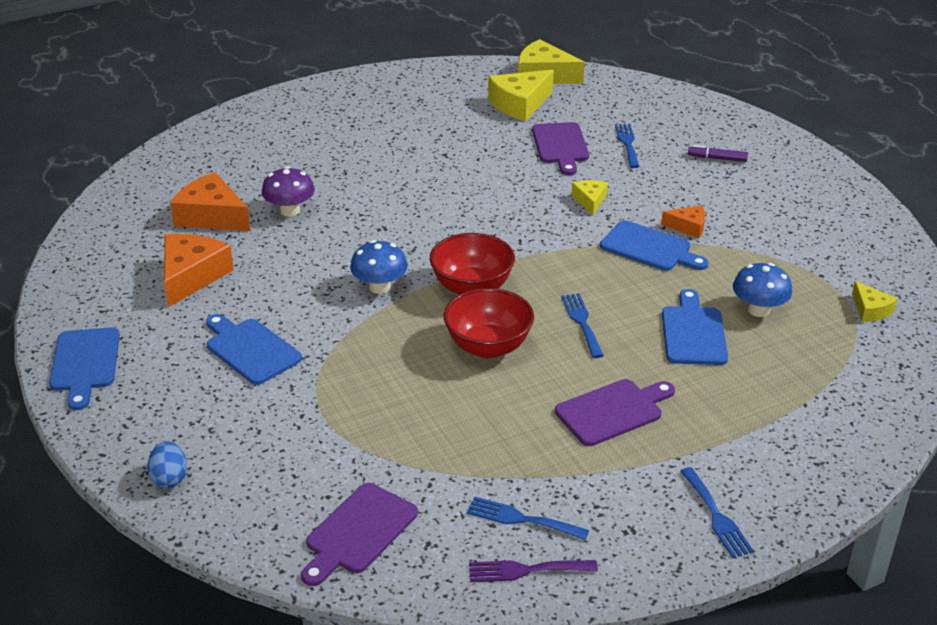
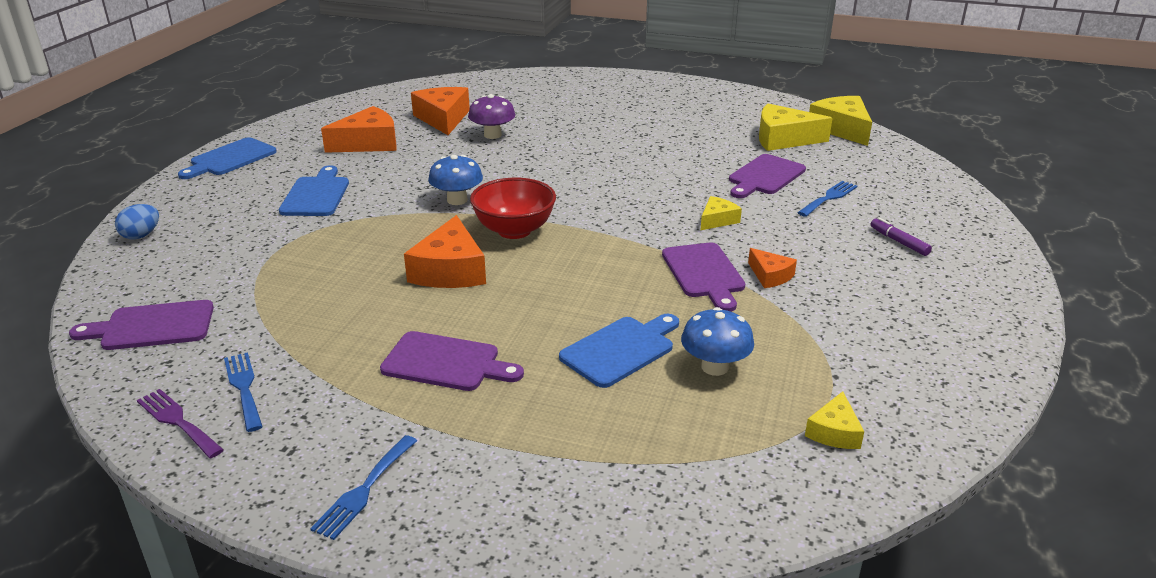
camera: 45 degrees right, 5 degrees down
(488, 347) = (450, 270): red bowl -> orange cheese
(582, 322) = (546, 292): blue fork -> none
(649, 248) = (704, 273): blue cutting board -> purple cutting board

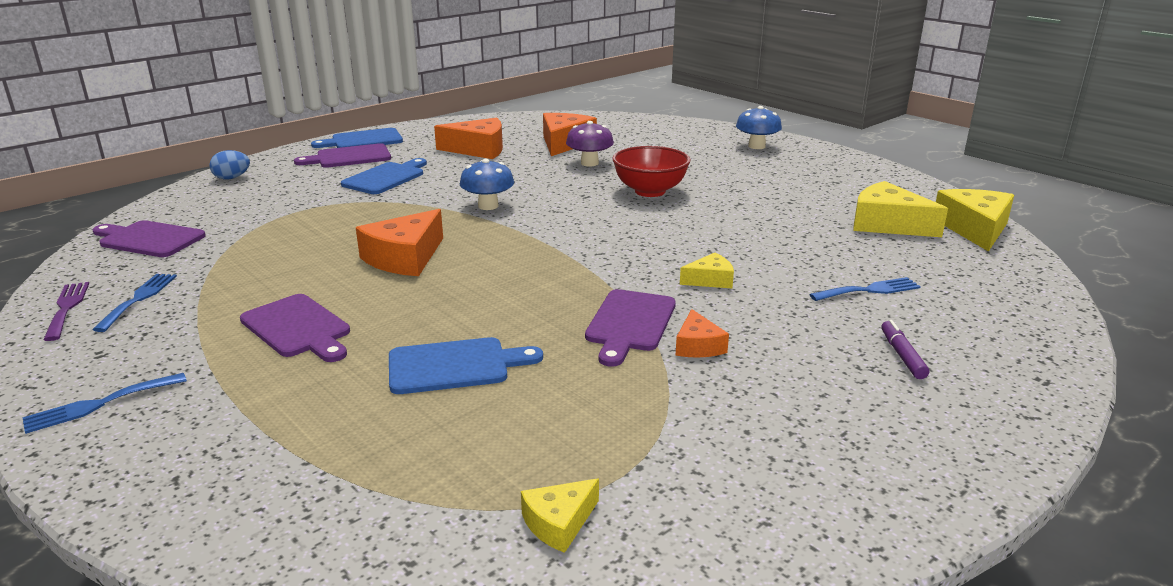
camera: 30 degrees right, 5 degrees down
(514, 230) = (502, 241): red bowl -> red bowl (650, 191)
(714, 367) = (521, 412): blue mushroom -> blue mushroom (756, 146)
(764, 176) = (818, 253): purple cutting board -> purple cutting board (349, 157)

